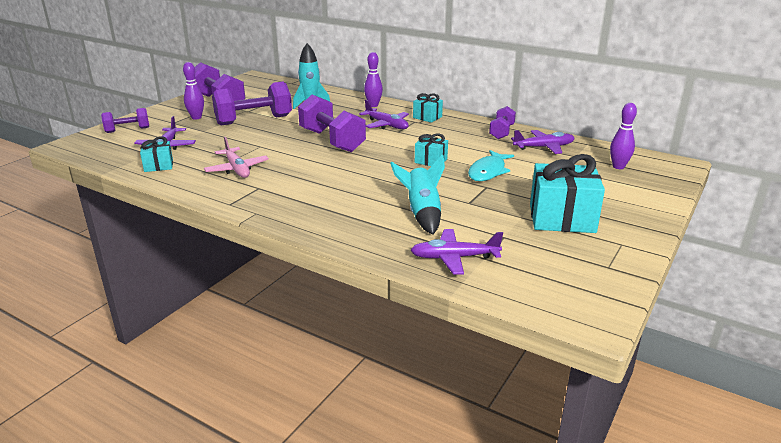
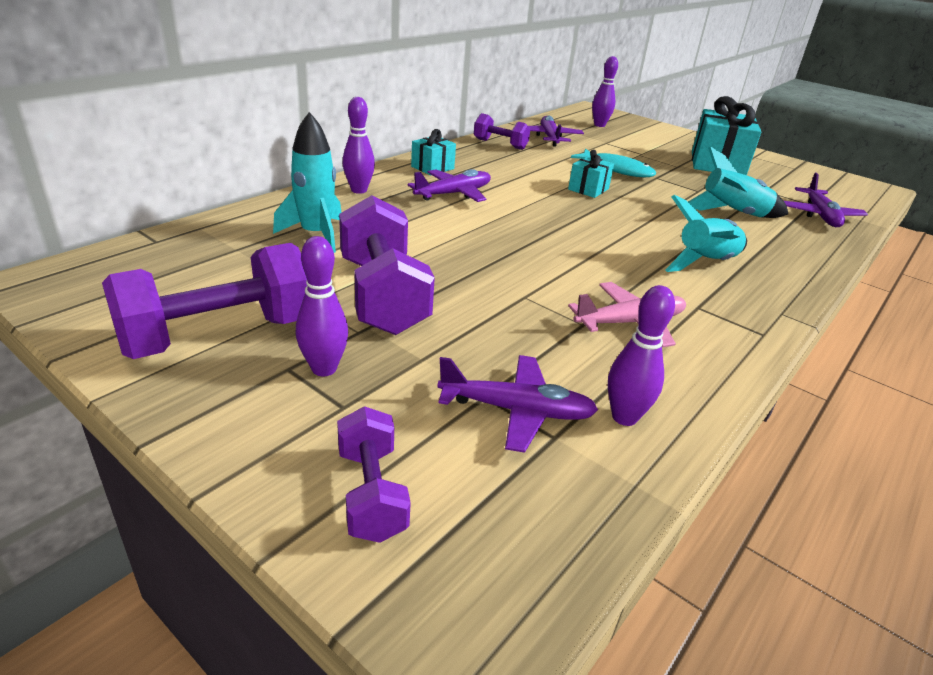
camera: 85 degrees left, 5 degrees up
(158, 166) = (624, 417): turquoise gift -> purple bowling pin
(320, 194) = (705, 263): none -> turquoise rocket
(332, 141) = (510, 236): purple dumbbell -> none

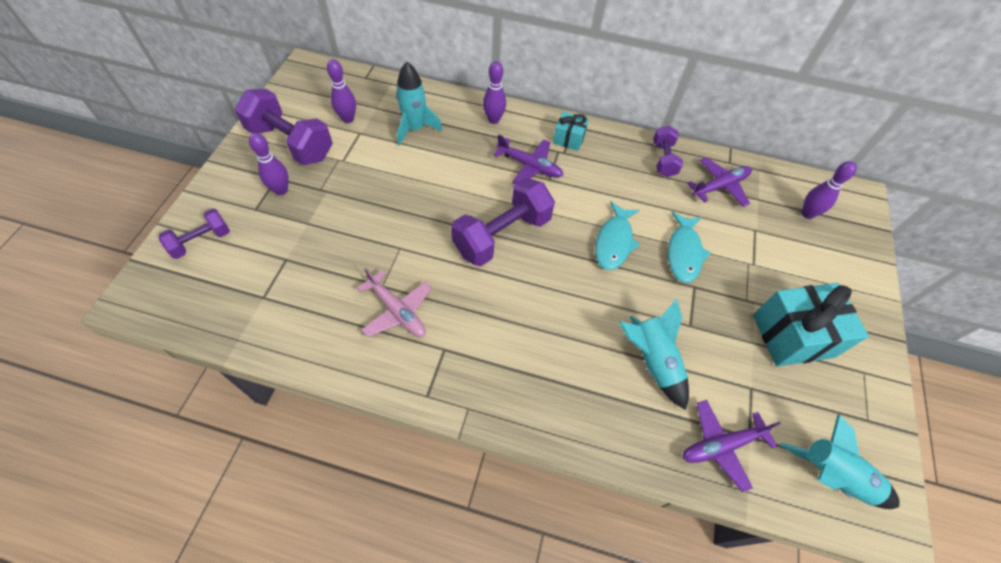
camera: 65 degrees right, 25 degrees up
(382, 295) = (362, 184): purple dumbbell -> purple dumbbell (502, 235)
(516, 410) = (278, 275): purple plane -> none
(588, 189) = (614, 242): turquoise gift -> turquoise fish
(624, 417) = (291, 325): purple bowling pin -> purple bowling pin (348, 119)
(705, 263) = (523, 347): turquoise rocket -> turquoise rocket (832, 476)

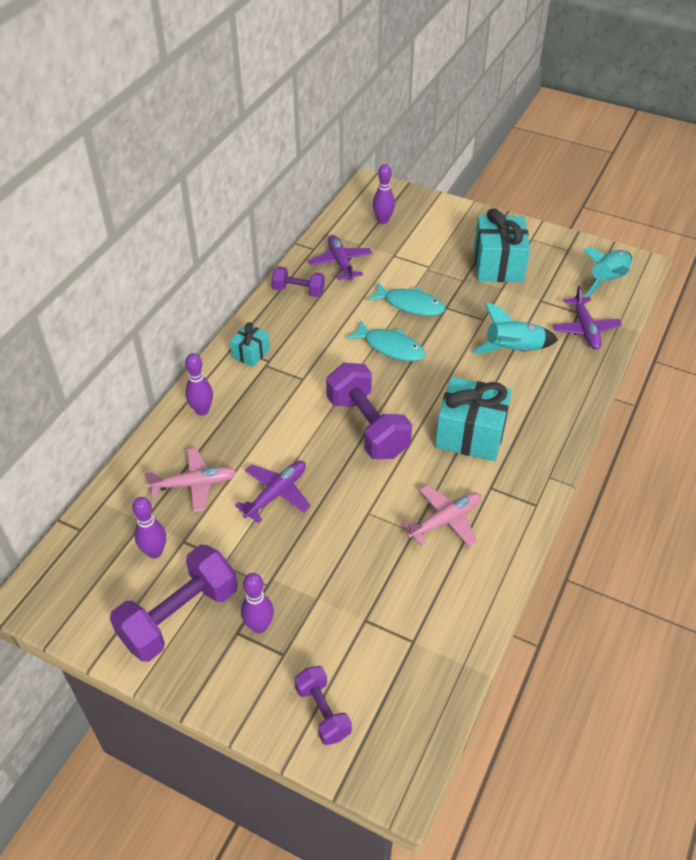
camera: 75 degrees left, 10 degrees down
(415, 129) = (194, 484): turquoise rocket -> pink plane
(512, 325) = (470, 434): none -> turquoise gift
(529, 166) = (280, 391): purple plane -> purple plane (276, 494)

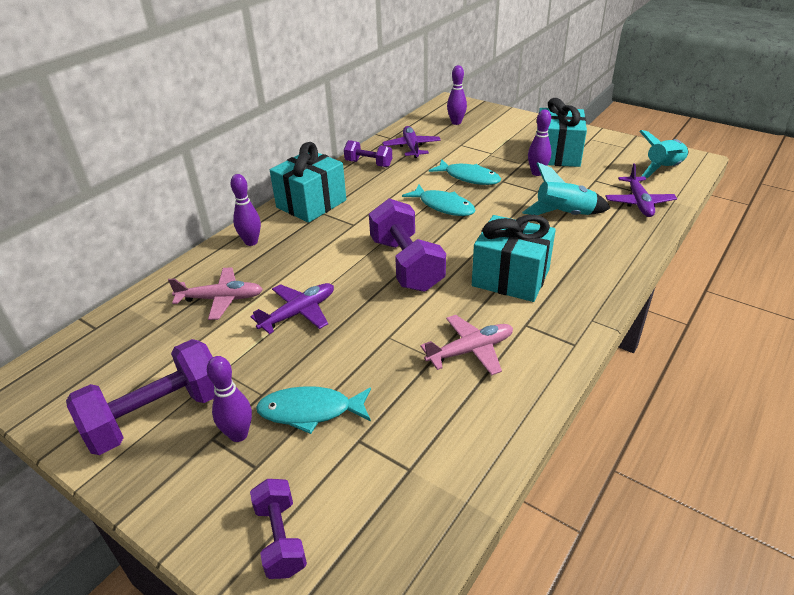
camera: 10 degrees right, 10 degrees down
(155, 552) = (158, 353): purple bowling pin -> purple bowling pin (537, 173)
(251, 353) = (311, 204): turquoise gift -> turquoise gift, size x1.92
(316, 597) = (310, 411): none -> turquoise fish

